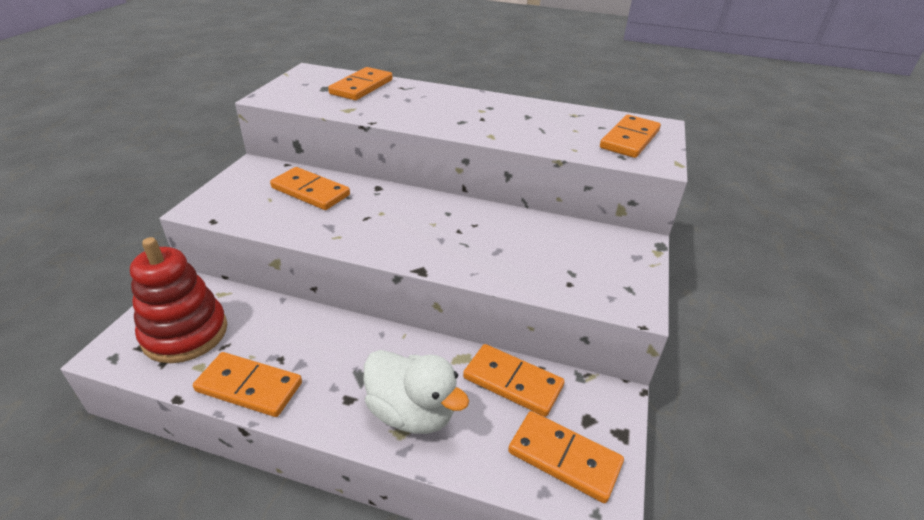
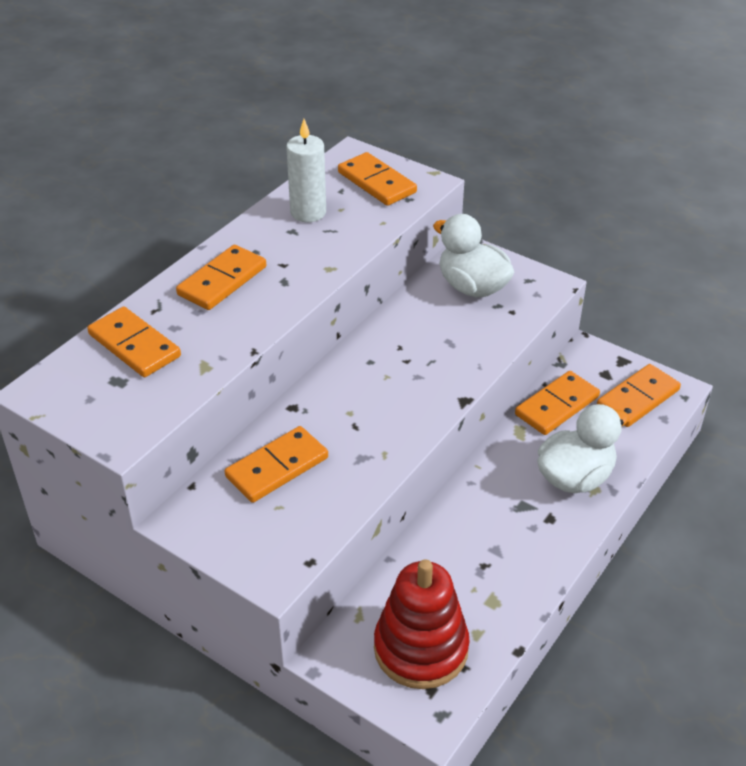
camera: 70 degrees left, 5 degrees up
(249, 387) = (516, 591): orange domino -> orange domino (222, 281)
(557, 118) = (308, 212): none -> white candle
(587, 253) = (472, 287): none -> white duck

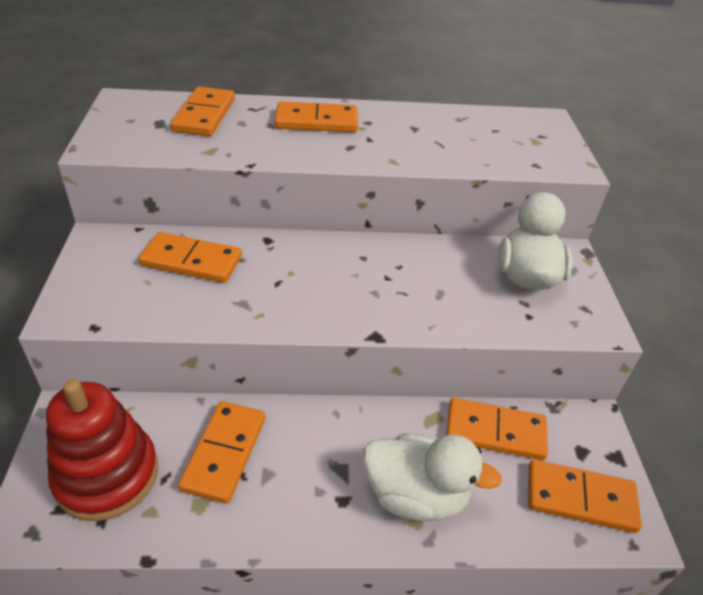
camera: 50 degrees right, 0 degrees up
(308, 212) = (446, 126): white candle -> none
(376, 182) = (531, 142): orange domino -> orange domino (224, 453)

